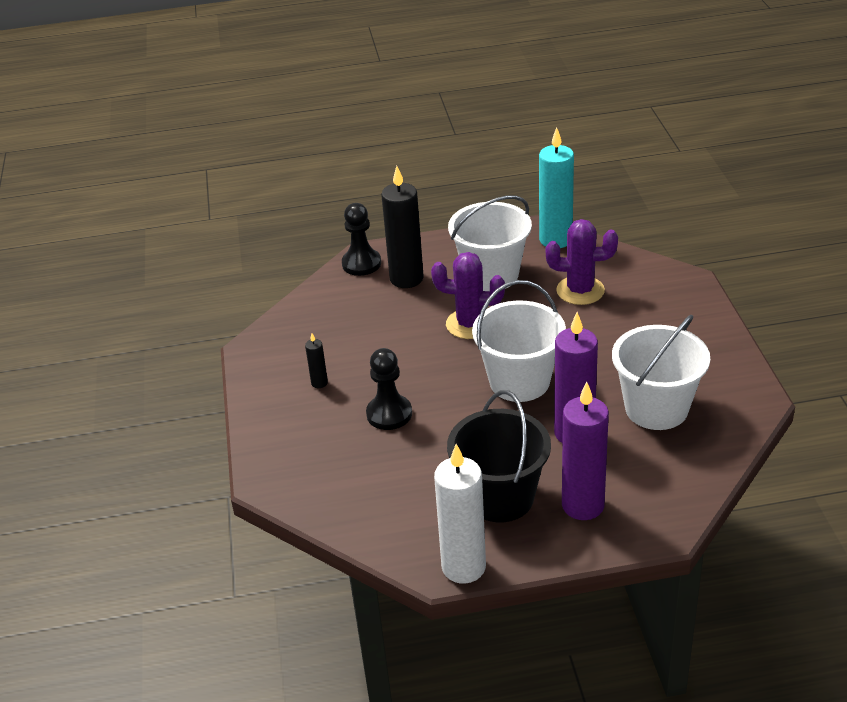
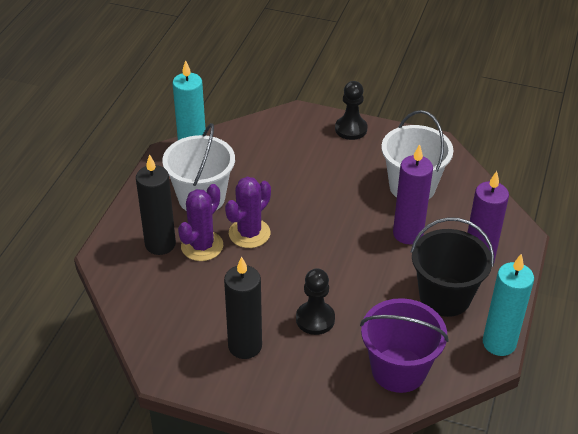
camera: 65 degrees left, 5 degrees up
(319, 383) = (245, 346): black candle -> black candle, size x2.22
(361, 264) = (113, 262): black pawn -> black pawn (351, 129)
(364, 499) = (398, 370): none -> purple bucket
(463, 567) = (499, 343): white candle -> turquoise candle
(519, 381) = (335, 236): white bucket -> none
(580, 291) = (263, 164): purple cactus -> purple cactus (202, 246)

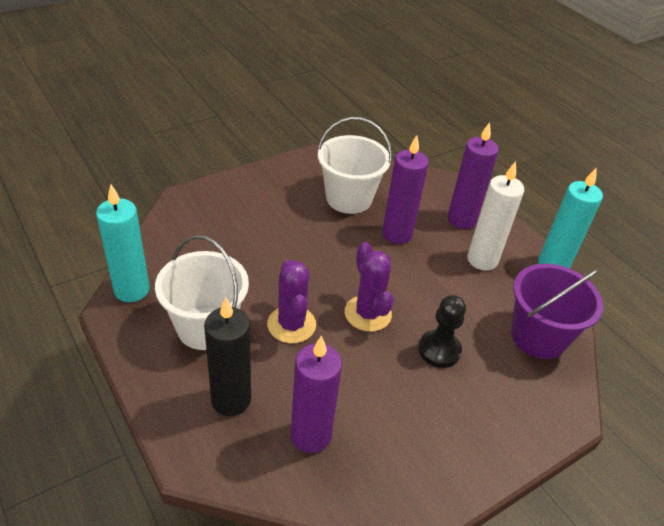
camera: 55 degrees left, 0 degrees up
(172, 295) = (311, 435): none -> purple candle
(202, 246) = (270, 369): purple cactus -> purple cactus (368, 313)
(245, 346) = (429, 421): black candle -> none
(351, 129) = (243, 184): black pawn -> none
(445, 296) = (482, 260): black bucket -> white candle

